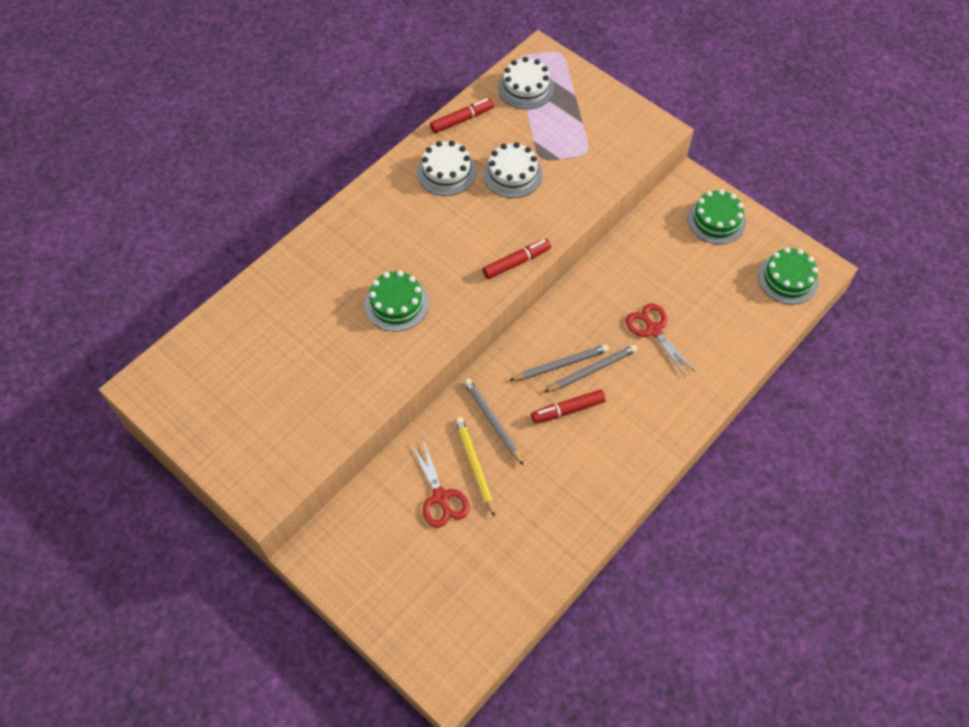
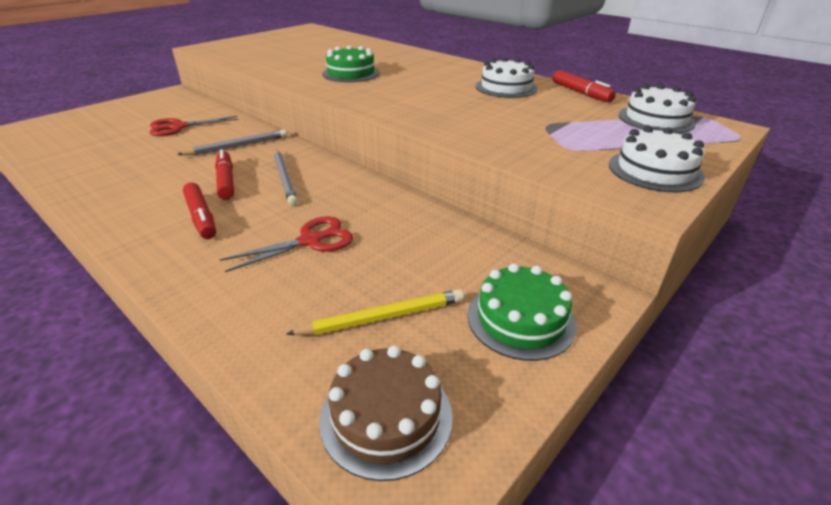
camera: 90 degrees right, 25 degrees down
(475, 465) = (197, 139): yellow pencil -> yellow pencil (383, 317)
(512, 174) = (514, 111): white cake -> white cake (655, 170)
(516, 262) = (390, 112): red marker -> red marker (201, 217)
(592, 370) = (269, 196): grey pencil -> none
(788, 279) = (386, 416): green cake -> brown cake

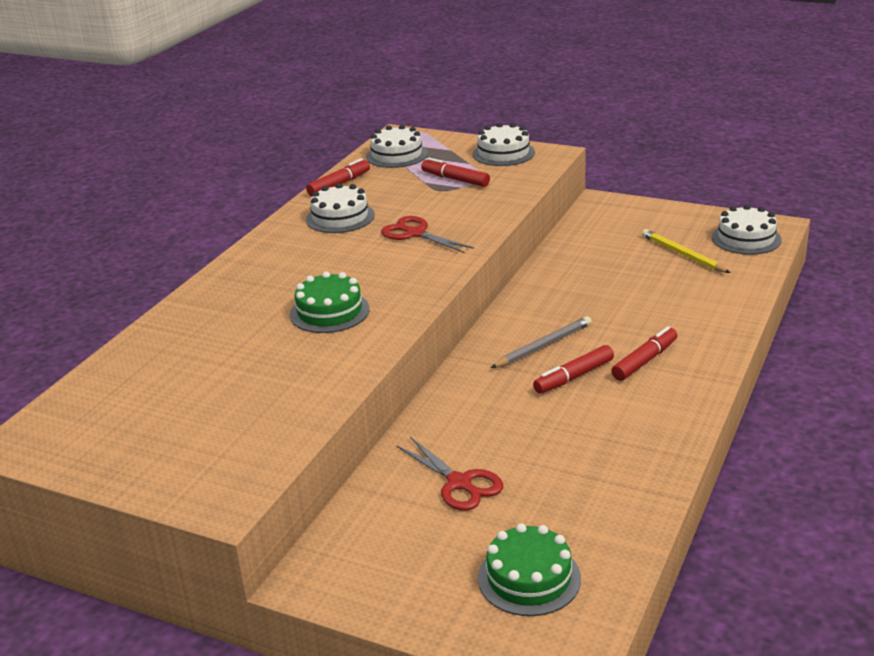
camera: 105 degrees left, 5 degrees down
(237, 146) = (489, 406): grey pencil -> none
(311, 241) = (631, 300): red scissors -> red scissors (415, 233)
(386, 416) = (746, 238): brown cake -> white cake
(521, 319) = (644, 218): green cake -> green cake (529, 578)
(573, 134) = (455, 179): none -> red marker

